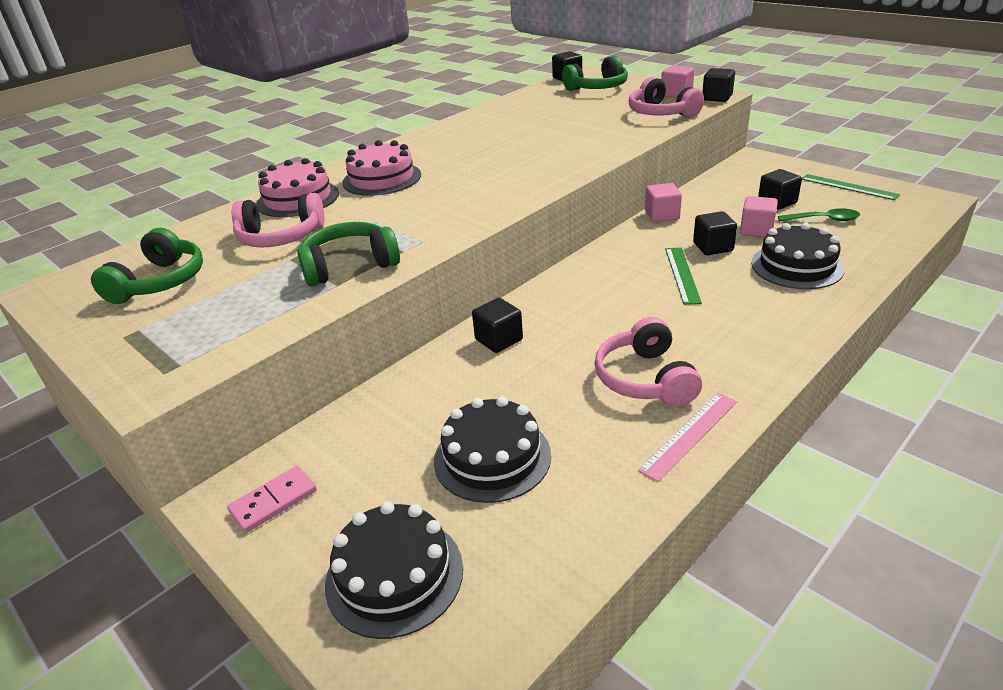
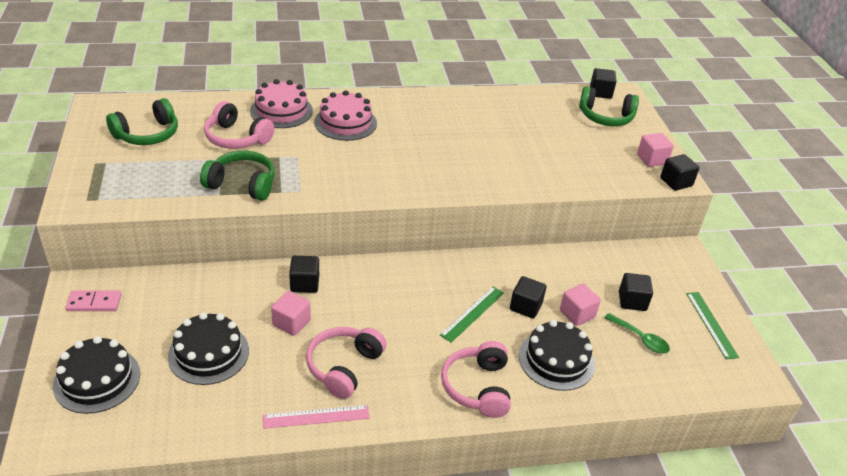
camera: 30 degrees right, 5 degrees up
(661, 113) = (607, 172): pink headphones -> pink headphones (477, 387)
(662, 215) = (532, 258): pink cube -> pink cube (291, 323)

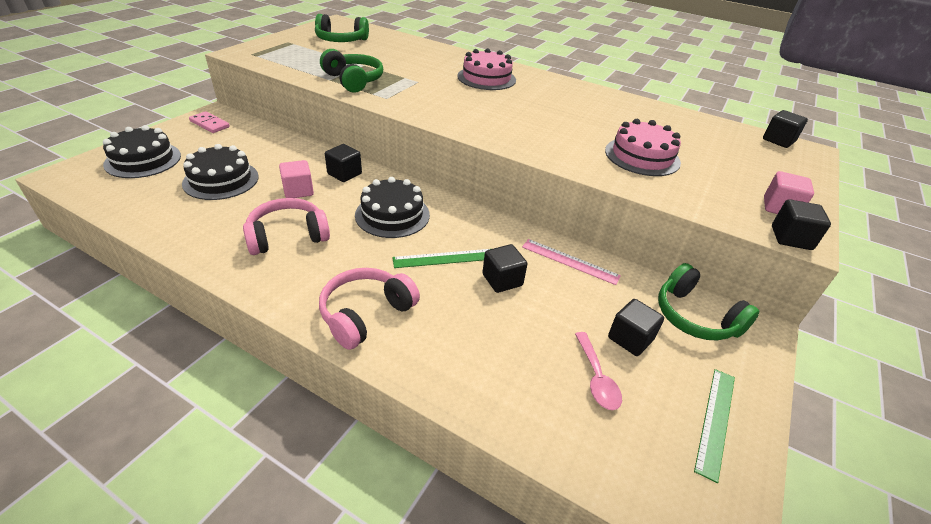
camera: 40 degrees right, 0 degrees up
(236, 138) = (393, 60): pink headphones -> none
(281, 111) = (448, 58): pink cake -> pink cake (642, 156)
(316, 417) = (217, 255): pink ruler -> pink ruler (570, 261)
(556, 360) = (473, 339): black cake -> black cake (392, 215)
(577, 314) = (549, 314): pink cube -> none
(605, 117) = (760, 158): green headphones -> green headphones (695, 317)
(640, 338) = (596, 378): green spoon -> pink spoon

